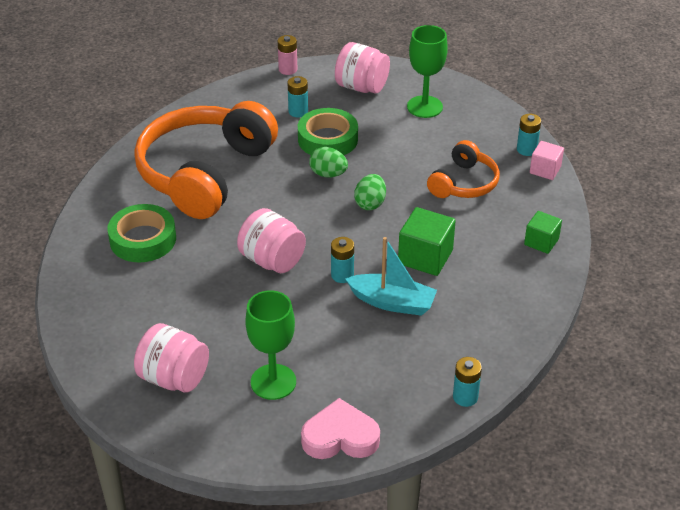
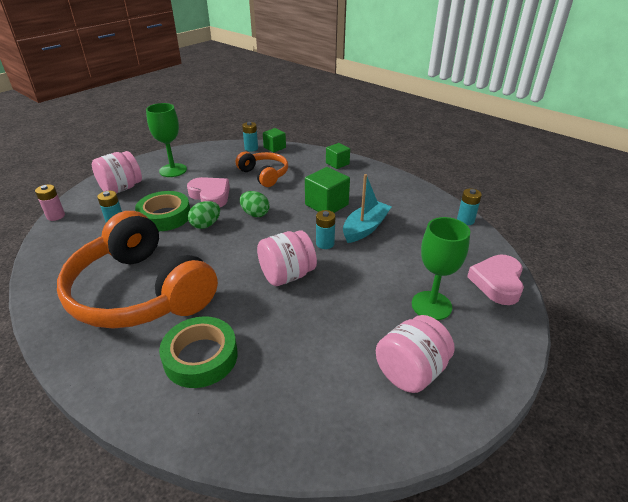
camera: 70 degrees left, 5 degrees down
(387, 156) = (210, 196): none -> pink heart
(545, 170) = (274, 147): pink cube -> green cube

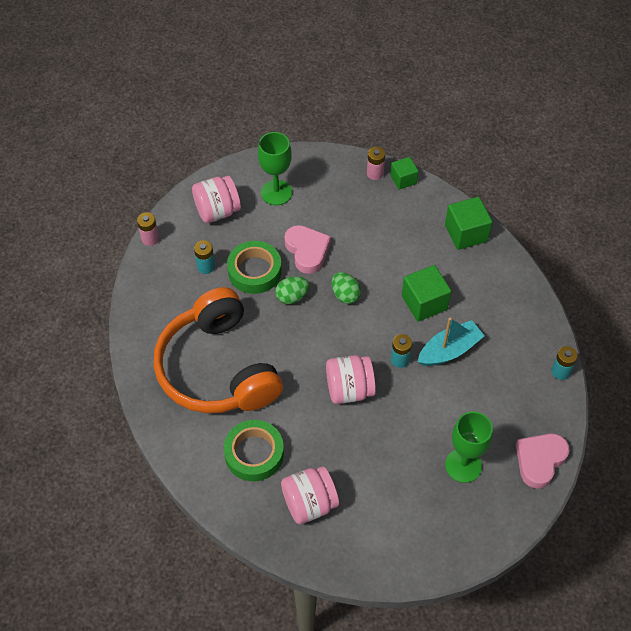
camera: 20 degrees right, 20 degrees up
(251, 148) = (375, 173): turquoise battery -> pink battery
(264, 175) = (374, 230): orange headphones -> none
(337, 163) = (466, 233): green cube -> green cube, size x1.59
(411, 371) = (411, 521): pink jar -> pink jar (309, 503)

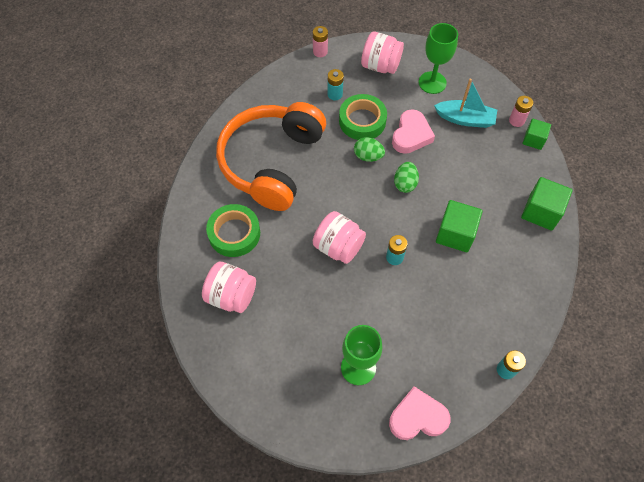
camera: 45 degrees right, 5 degrees up
(449, 350) = (437, 281): turquoise boat -> turquoise boat (465, 119)

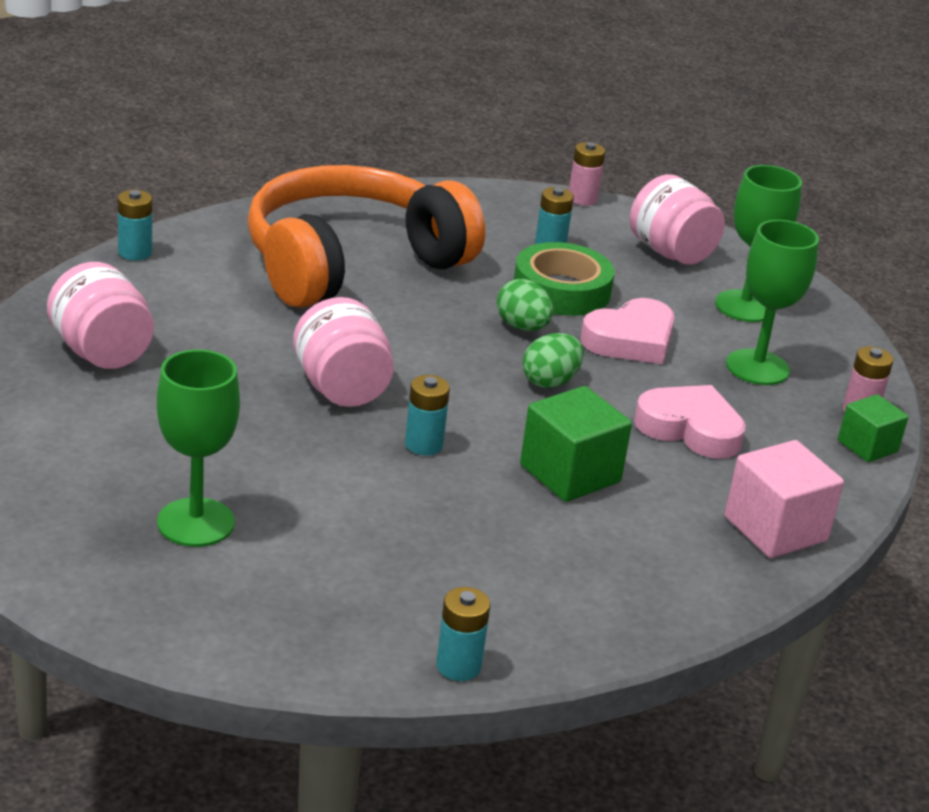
camera: 30 degrees right, 30 degrees down
(182, 220) = (135, 252): none -> turquoise battery
(234, 233) = (193, 299): green tape -> none
(417, 417) = (220, 628): pink heart -> pink heart (690, 429)
(465, 119) = (757, 367): turquoise boat -> green goblet
(541, 212) = (775, 529): green cube -> pink cube

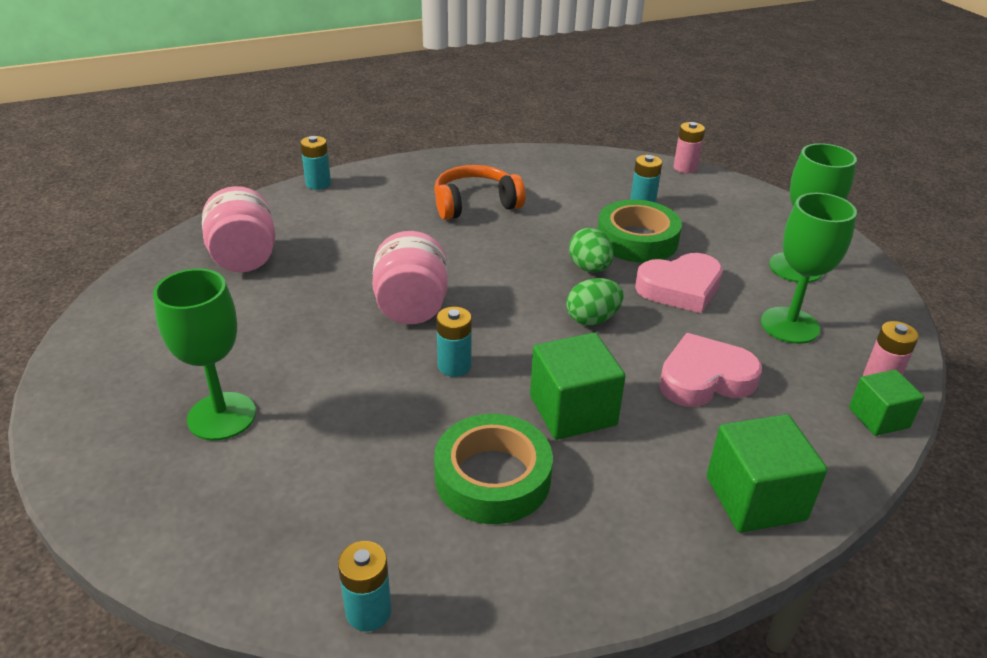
camera: 20 degrees right, 5 degrees up
(351, 263) = (475, 204): orange headphones -> orange headphones, size x0.50
(518, 543) = (492, 477): none -> green tape
(671, 253) = (744, 216): pink jar -> none
(690, 429) = (704, 379): pink heart -> pink heart turned 60 degrees counterclockwise
(775, 529) = (755, 498): pink cube -> green cube

